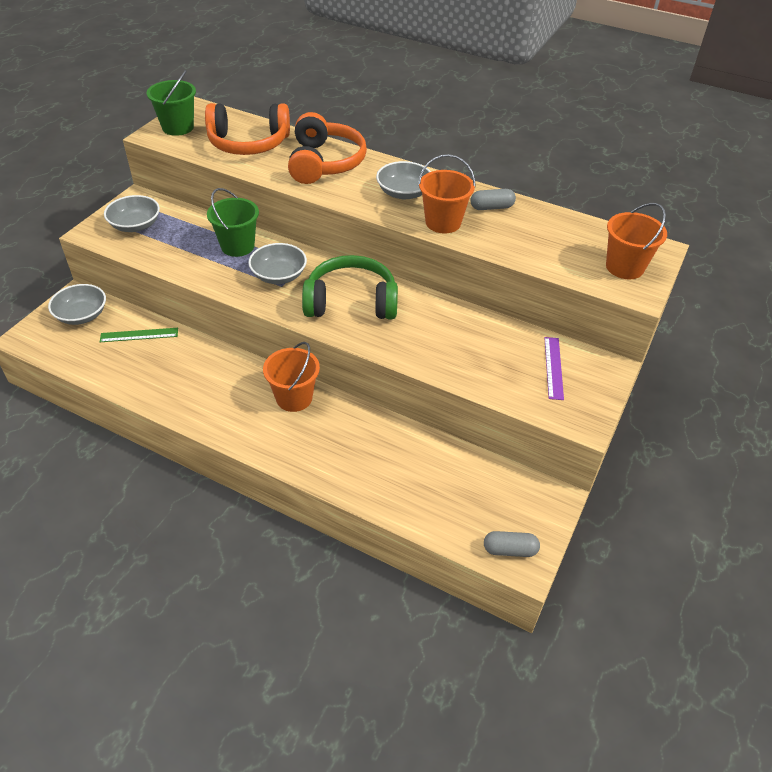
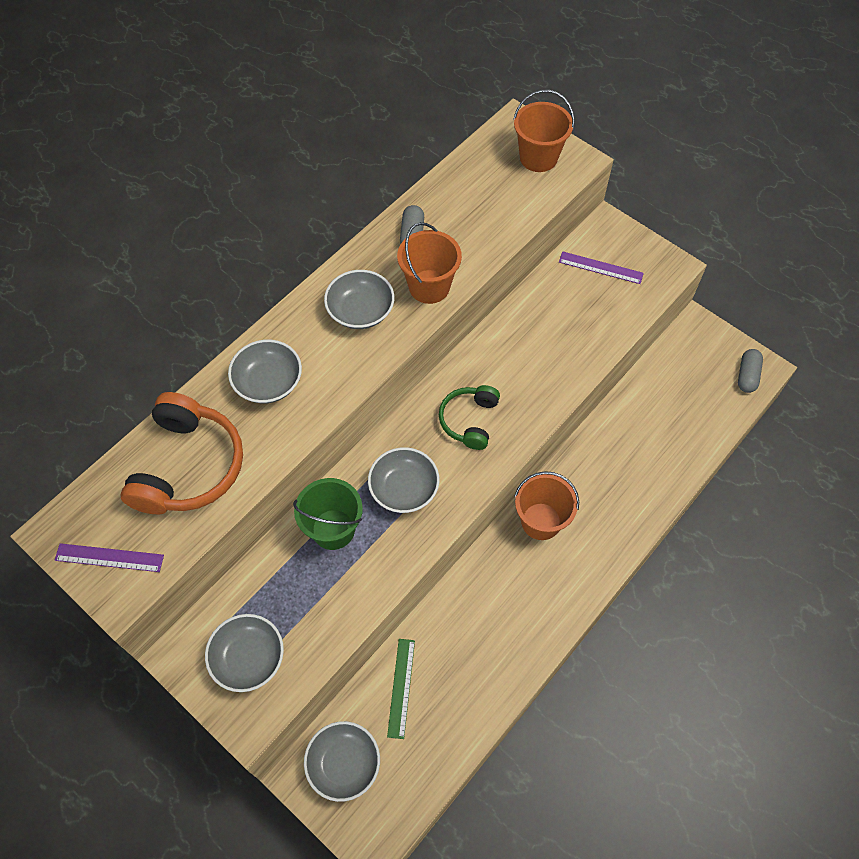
camera: 75 degrees left, 15 degrees up
(178, 127) = (109, 557): green bucket -> purple ruler
(324, 163) = (268, 382): orange headphones -> grey bowl
(351, 302) = (469, 420): green headphones -> green headphones, size x0.60

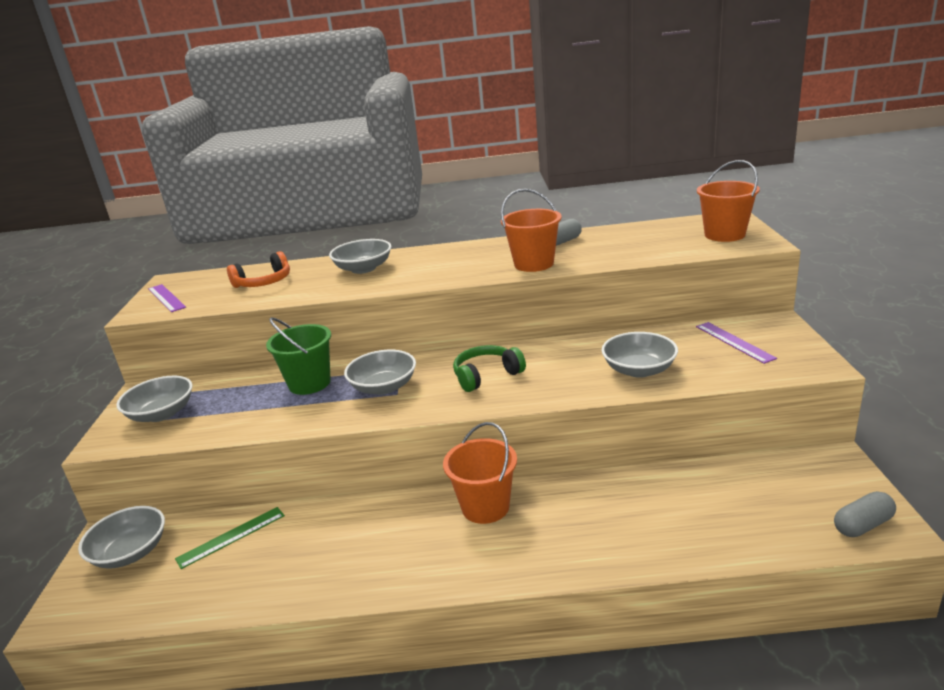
camera: 50 degrees right, 35 degrees down
(188, 466) = (264, 282): orange headphones -> orange headphones, size x0.60
(360, 311) = (469, 260): grey bowl -> grey bowl (639, 370)

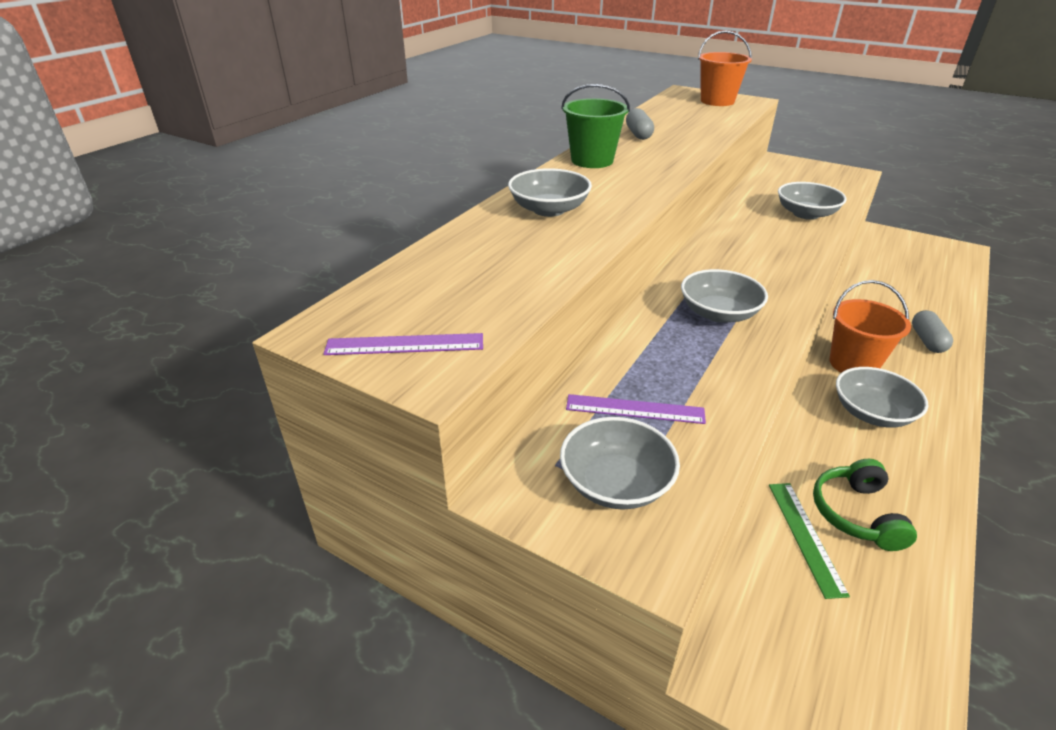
camera: 60 degrees left, 10 degrees up
(130, 552) = (784, 645): grey bowl -> grey bowl (872, 413)
(264, 282) = (484, 266): orange headphones -> none
(309, 383) = (659, 351): green bucket -> green bucket (592, 160)
(486, 376) = (751, 264): green headphones -> green headphones (856, 514)
(534, 264) = (675, 154): orange bucket -> none
(734, 342) = (795, 178): purple ruler -> purple ruler (635, 409)
(862, 525) = (954, 254): grey capsule -> grey capsule (927, 341)

